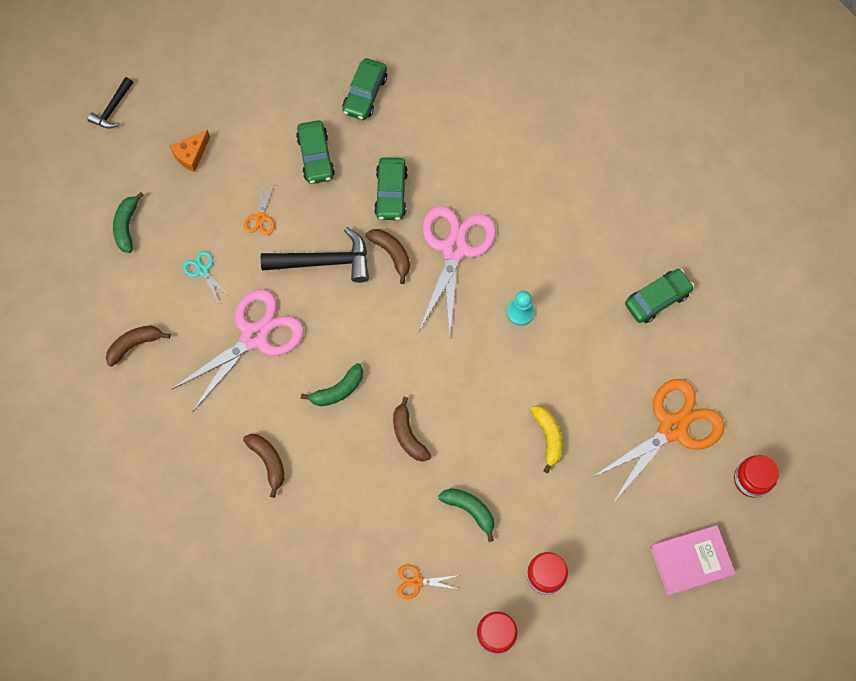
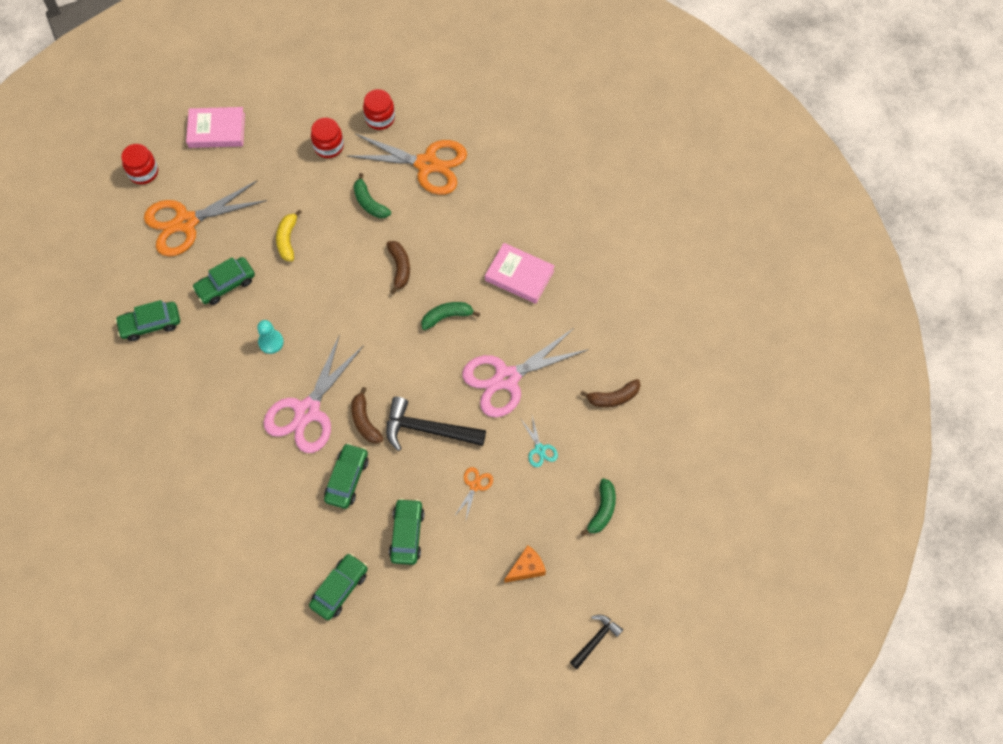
camera: 165 degrees left, 5 degrees down
(268, 461) = (519, 275): brown banana -> pink book
(417, 582) = (427, 164): orange scissors -> orange scissors, size x2.35
(596, 364) = (225, 285): none -> green car

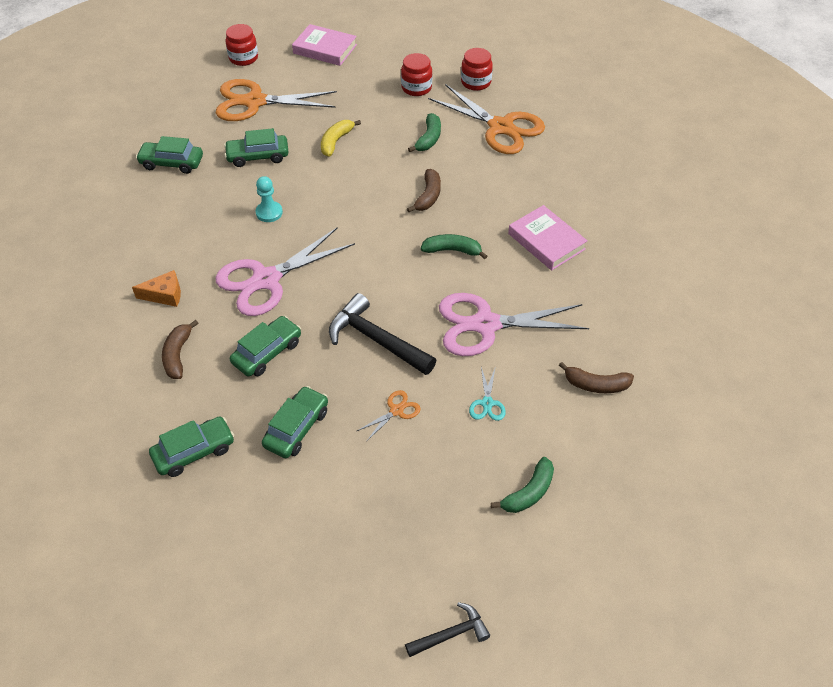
camera: 25 degrees right, 15 degrees down
(365, 421) = (317, 309): brown banana -> brown banana (177, 355)
(369, 203) = (429, 138): green banana -> green banana turned 150 degrees counterclockwise
(526, 568) = (409, 517): orange cheese -> orange cheese (165, 295)

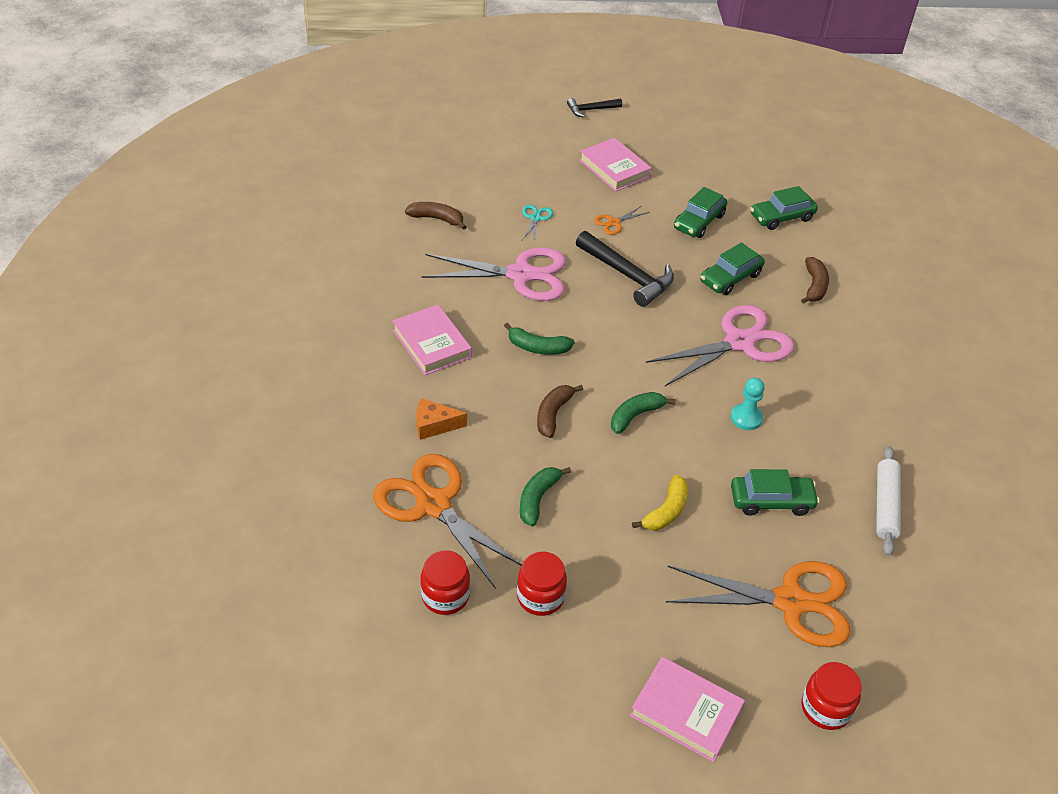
camera: 175 degrees left, 5 degrees down
(165, 295) = (843, 341): orange cheese -> orange cheese (434, 425)
(172, 163) = (885, 505): green car -> white rolling pin
(404, 505) = (614, 169): none -> pink book
(529, 492) = (518, 164): green banana -> green banana (635, 416)

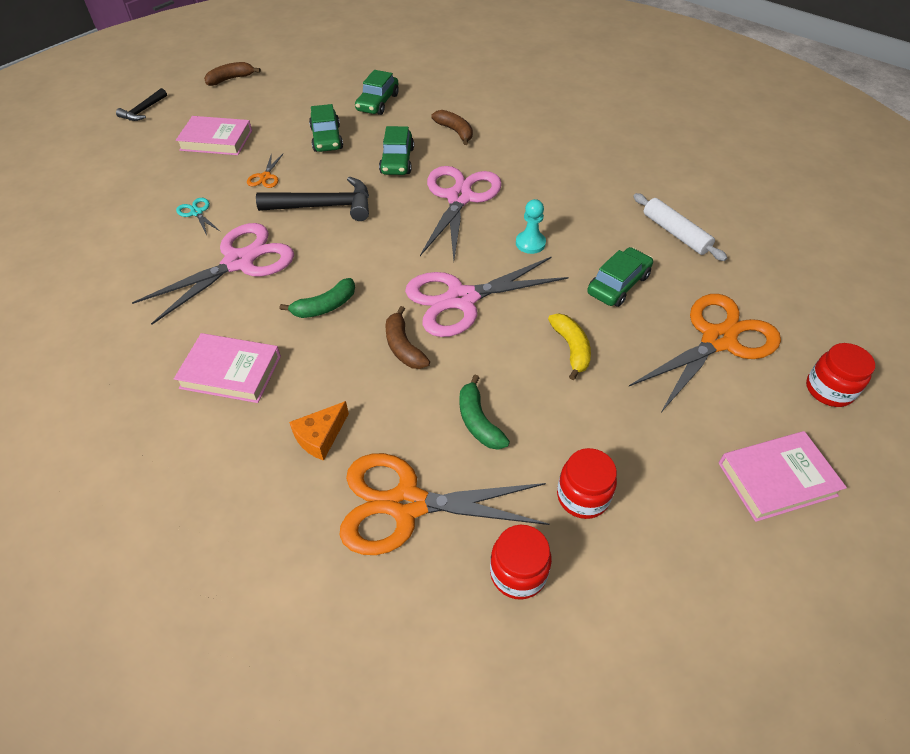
camera: 45 degrees left, 5 degrees up
(437, 219) = (105, 268): brown banana -> brown banana (230, 79)
(635, 416) = (461, 299): green banana -> pink scissors

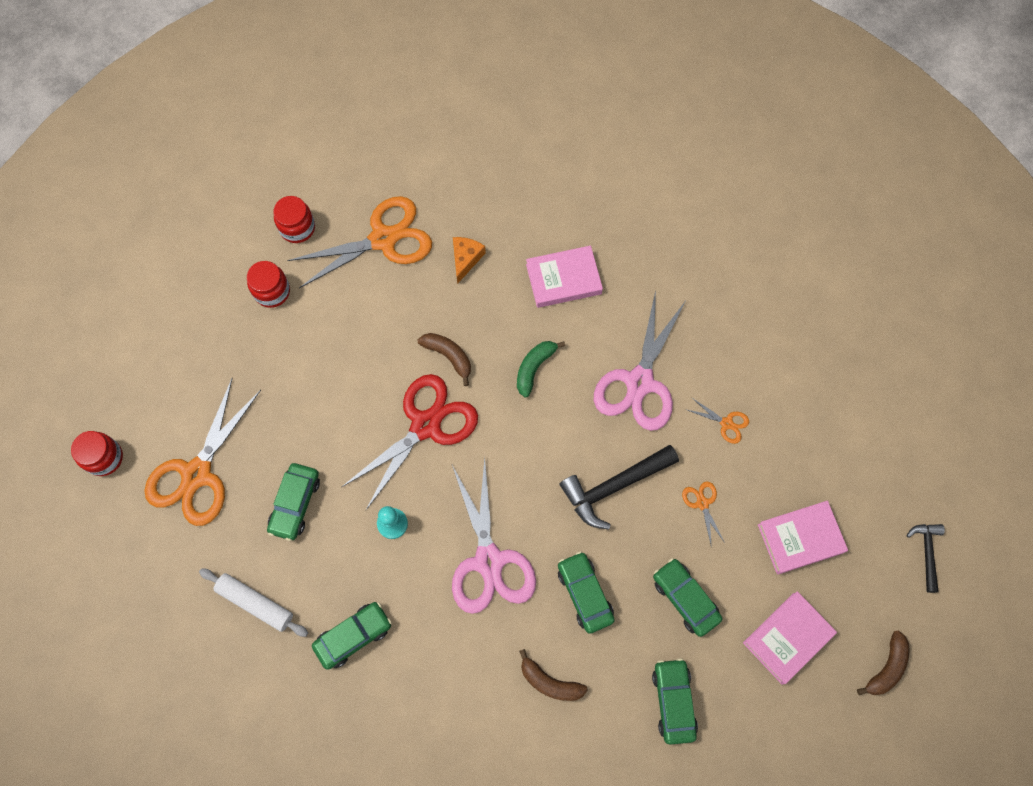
camera: 155 degrees right, 20 degrees up
(197, 212) = (726, 423): turquoise scissors -> orange scissors
(461, 299) = (425, 425): pink scissors -> red scissors
(478, 421) = (362, 316): green banana -> none
(571, 348) = (316, 412): yellow banana -> none
(594, 192) = (353, 636): none -> green car
(776, 479) = (143, 359): pink book -> pink book (787, 638)

